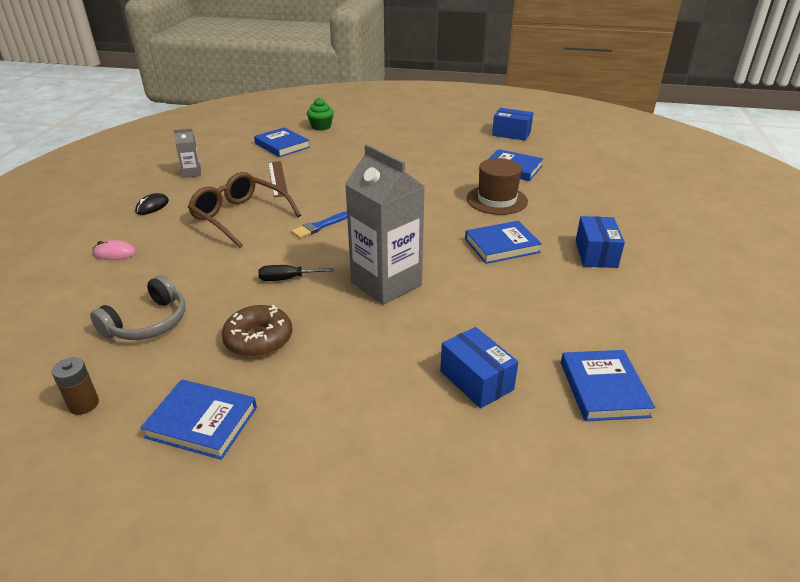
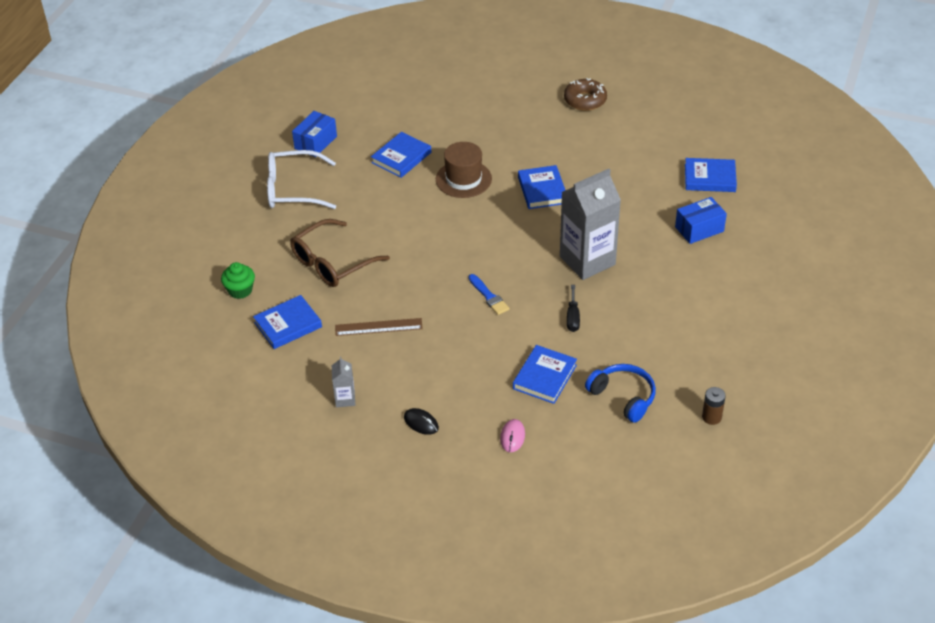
camera: 80 degrees left, 10 degrees up
(148, 323) = (623, 397): grey headphones -> blue headphones
(202, 422) = (730, 355): blue book -> blue book (544, 377)
(239, 217) = (458, 352): brown glasses -> brown glasses (332, 263)
(259, 339) = (649, 332): brown donut -> brown donut (585, 100)
(445, 131) = (292, 189): none -> white glasses
(596, 254) = (563, 143): blue box -> none

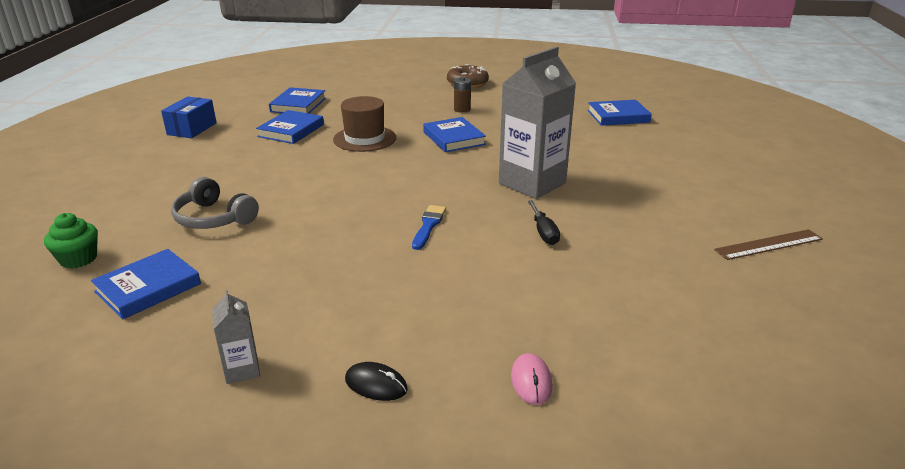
camera: 15 degrees left, 15 degrees down
(292, 189) = (163, 163): white glasses -> none
(332, 263) = (214, 218): brown glasses -> grey headphones
(378, 327) = (286, 273): brown ruler -> brown ruler (768, 244)
(489, 296) = (428, 226): blue brush -> blue brush turned 120 degrees counterclockwise
(544, 377) = (541, 298): blue book -> blue book (298, 105)
(623, 397) = (661, 305): blue headphones -> none
(699, 229) = (635, 149): blue box -> none
(711, 417) = (795, 311): brown battery -> brown battery (462, 109)

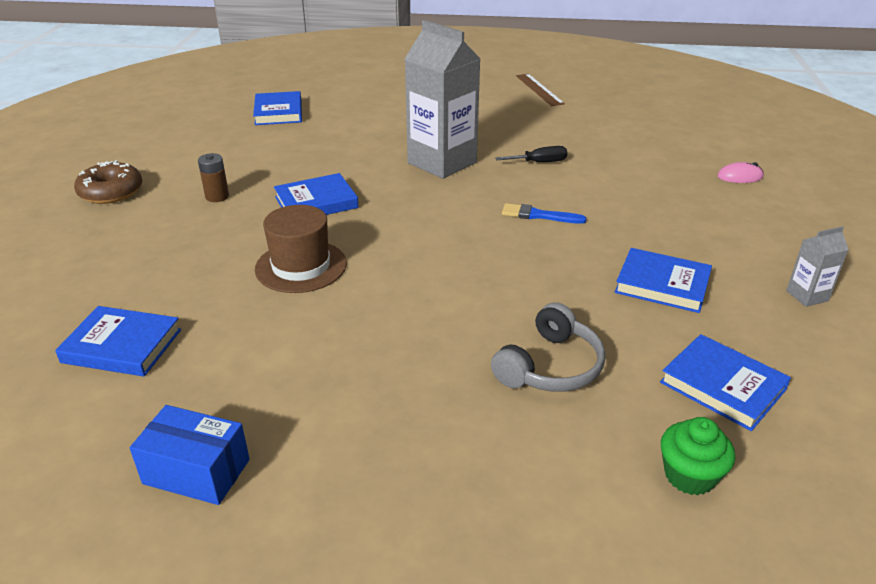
camera: 90 degrees left, 5 degrees up
(291, 130) = (248, 338): blue book -> blue book (662, 285)
(376, 384) = (781, 232): black mouse -> none

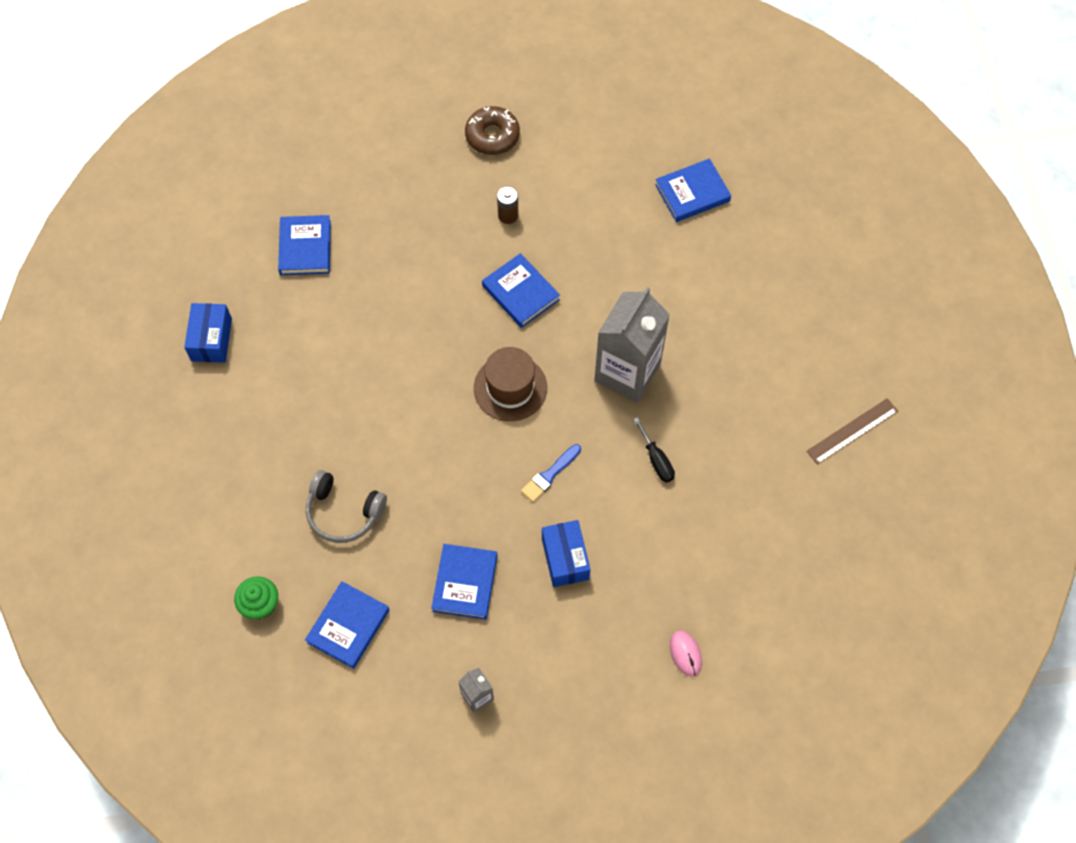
camera: 75 degrees right, 30 degrees up
(301, 266) = (422, 317): brown hat -> brown hat (510, 388)
(539, 215) = (550, 475): blue brush -> blue brush turned 135 degrees counterclockwise
(637, 220) = (565, 558): none -> blue box

